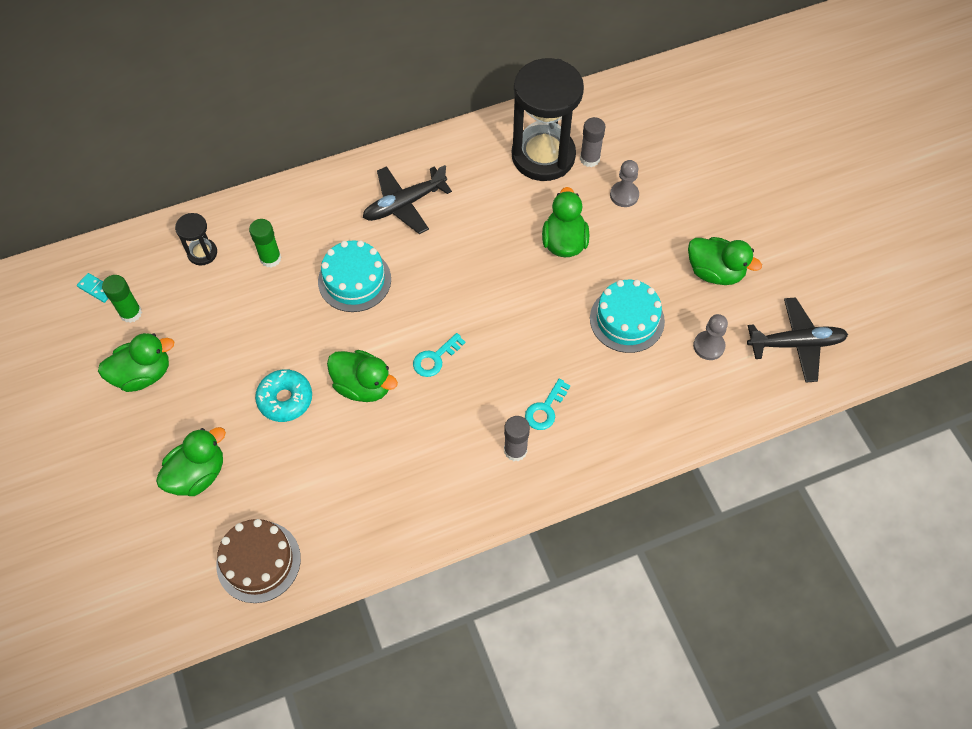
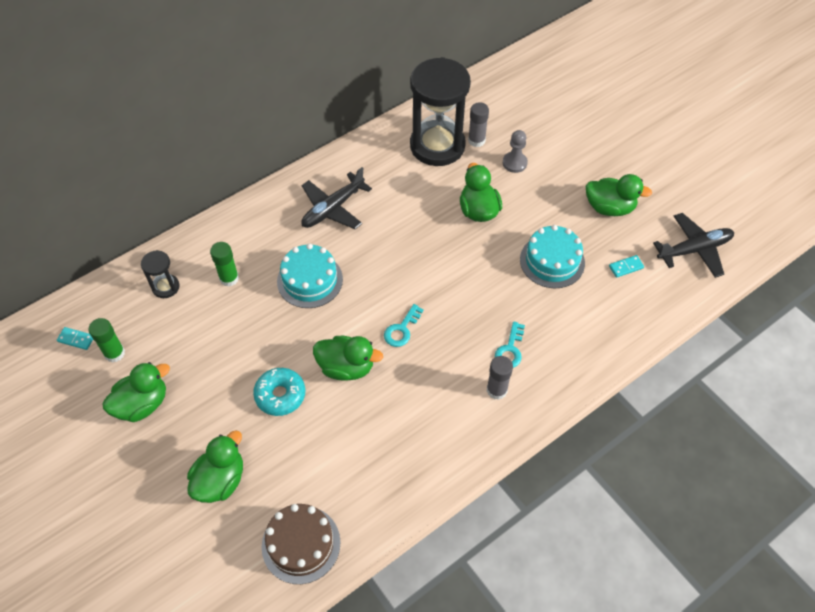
camera: 15 degrees left, 5 degrees down
(708, 346) = (626, 267): grey pawn -> turquoise domino

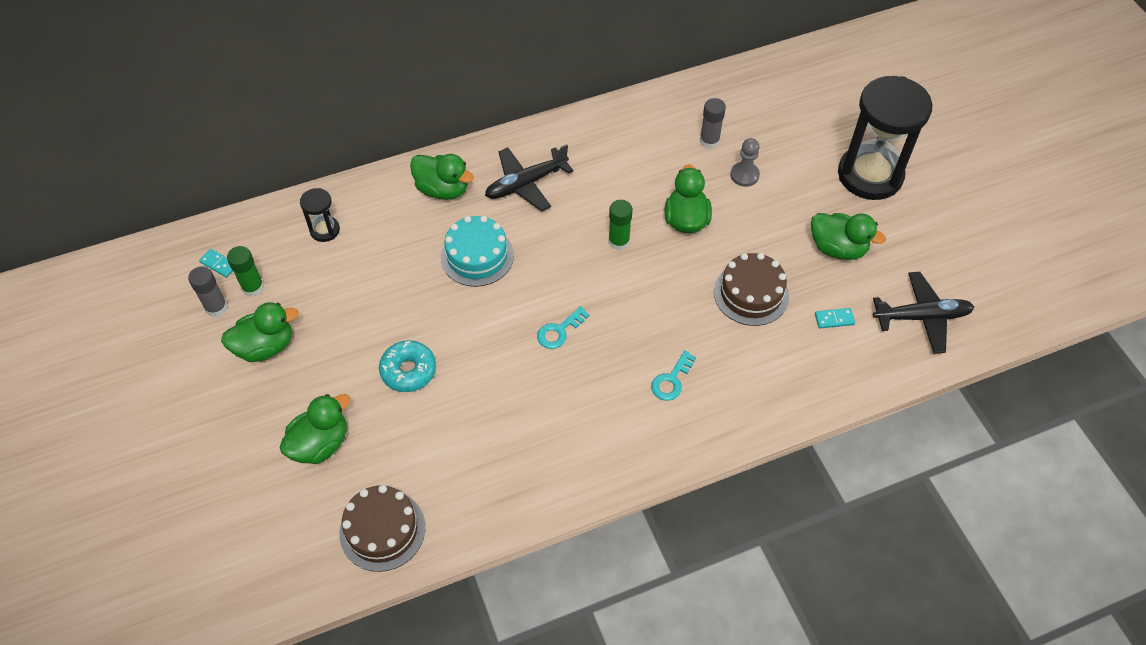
camera: 15 degrees right, 0 degrees up
(229, 278) = (393, 235): green glue stick -> green glue stick (619, 242)
(346, 367) = (487, 358): green duck -> green duck (442, 189)
(437, 146) = (663, 138): black hourglass -> black hourglass (870, 175)
(496, 390) = (642, 420): grey glue stick -> grey glue stick (216, 307)
(552, 261) = (751, 294): turquoise cake -> brown cake

